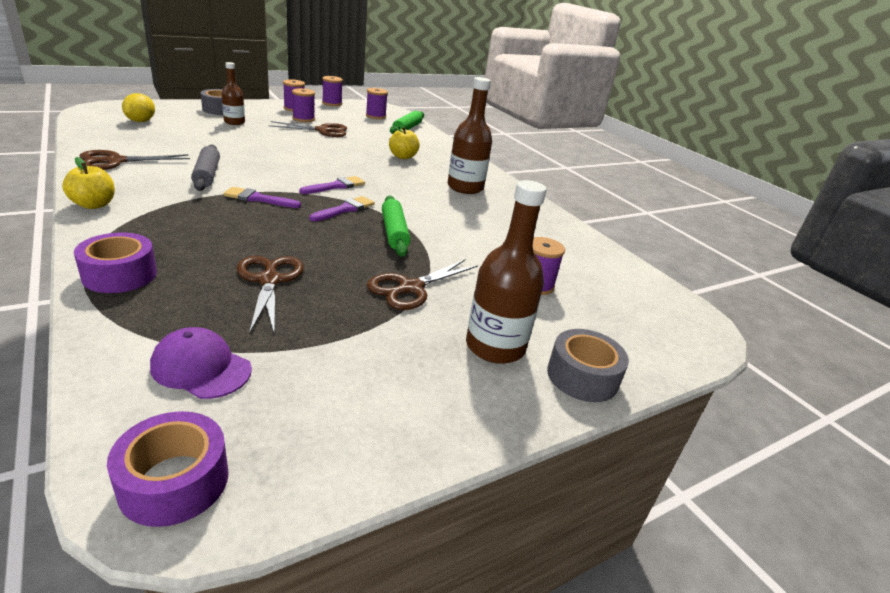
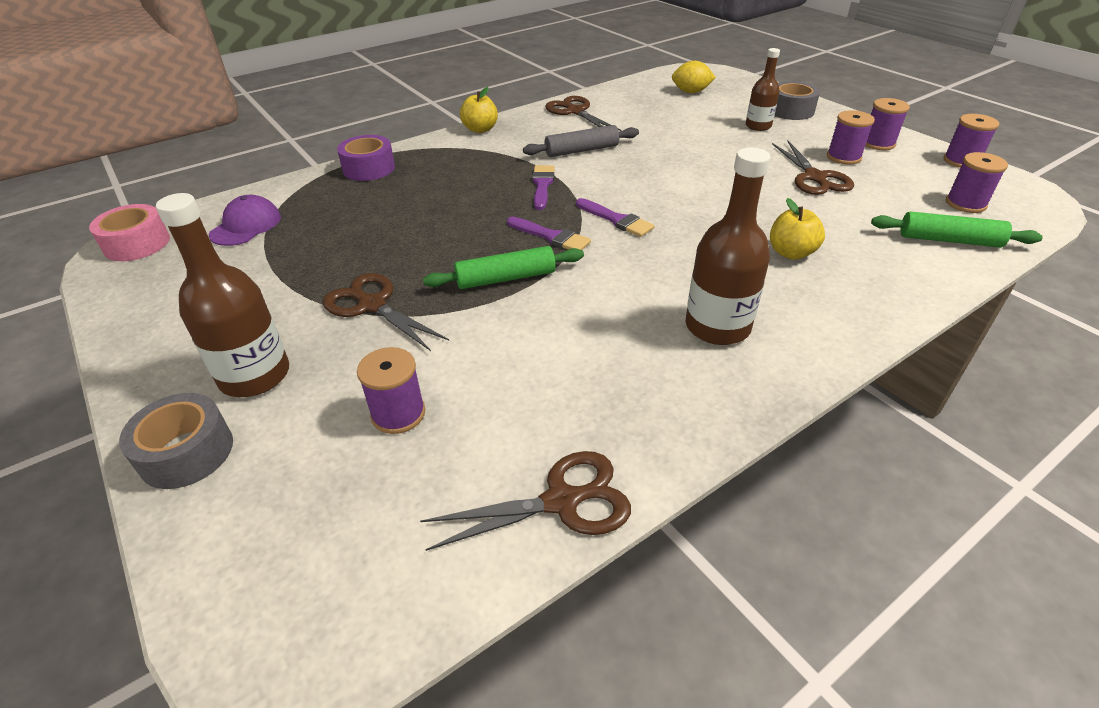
camera: 90 degrees right, 10 degrees up
(174, 481) = (137, 244): purple tape -> pink tape
(269, 280) = (372, 225): brown scissors -> brown scissors (561, 501)

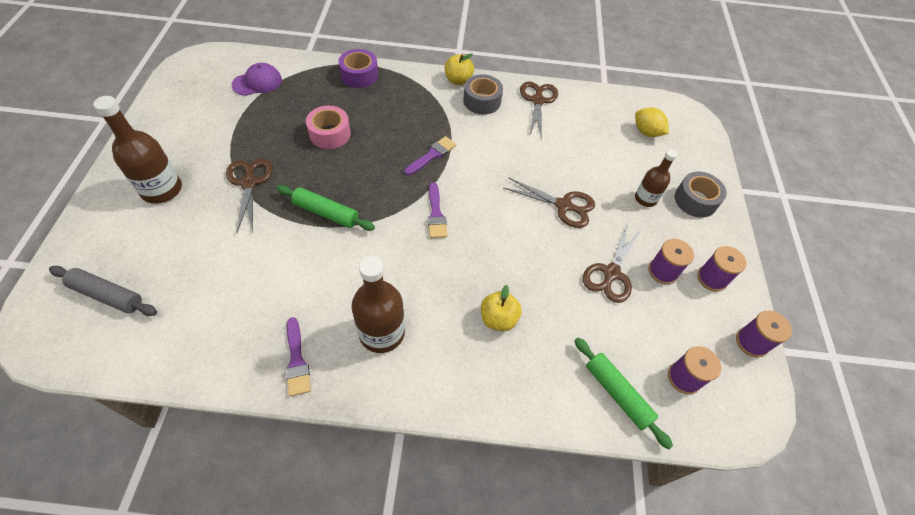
camera: 35 degrees right, 15 degrees up
(137, 244) = (203, 63): pink tape -> pink tape (330, 134)
(186, 452) = (100, 213): grey tape -> grey tape (482, 101)
(398, 414) = (186, 259): purple spool -> none
(550, 236) = (385, 200): purple brush -> purple brush (296, 360)
(561, 501) = (188, 363): brown scissors -> brown scissors (563, 206)
(581, 150) = (493, 141): grey rolling pin -> grey rolling pin (107, 295)

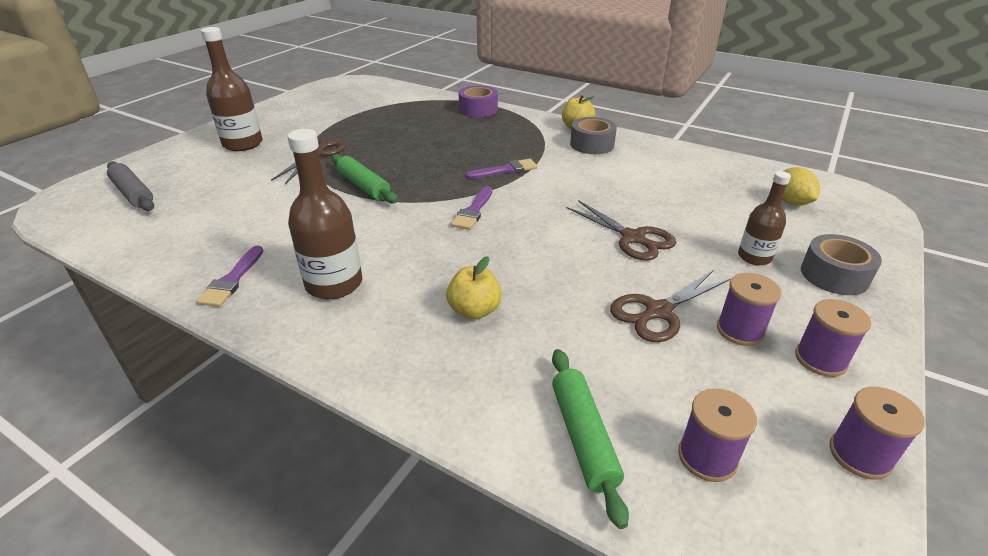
camera: 30 degrees right, 20 degrees down
(257, 82) = (383, 100): purple cap -> none
(330, 134) = (416, 139): pink tape -> none
(538, 101) = (658, 155): brown scissors -> none

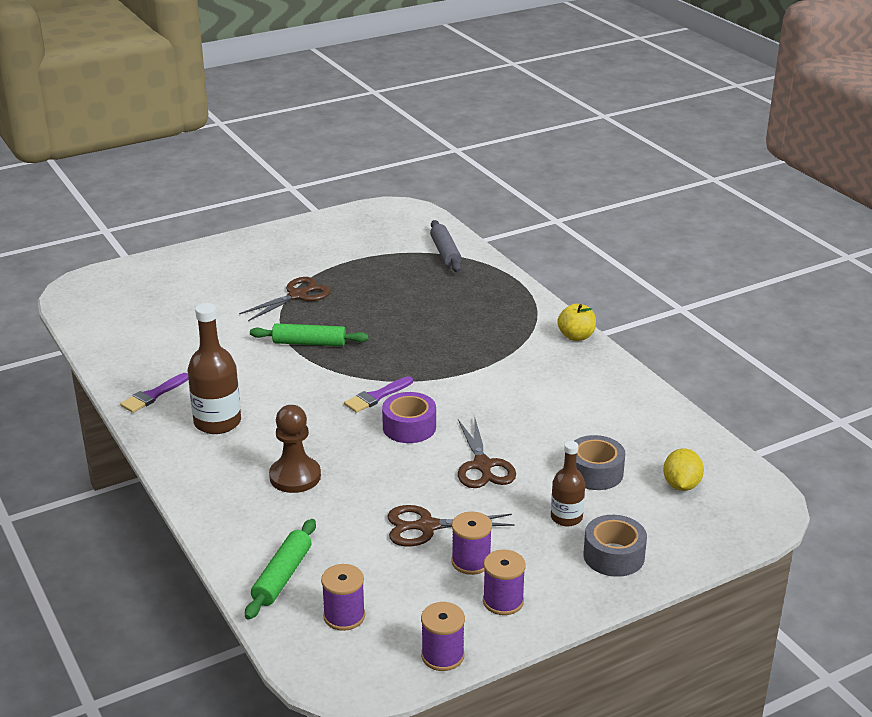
camera: 30 degrees right, 5 degrees down
(133, 193) = (131, 295): grey rolling pin -> grey rolling pin (445, 253)
(243, 144) = (245, 265): brown bottle -> none
(364, 186) = (309, 343): green rolling pin -> green rolling pin turned 75 degrees counterclockwise
(474, 311) = (295, 477): yellow apple -> brown pawn
(478, 110) = (498, 284): purple tape -> purple tape (409, 427)
(505, 170) = (447, 365): purple brush -> none
(592, 144) = (566, 362): grey tape -> grey tape (595, 472)

